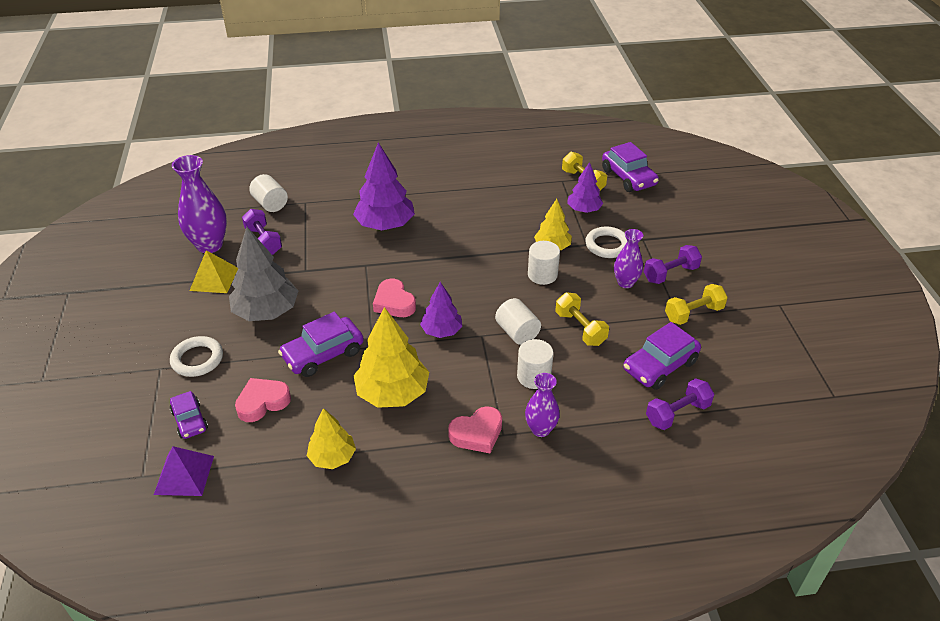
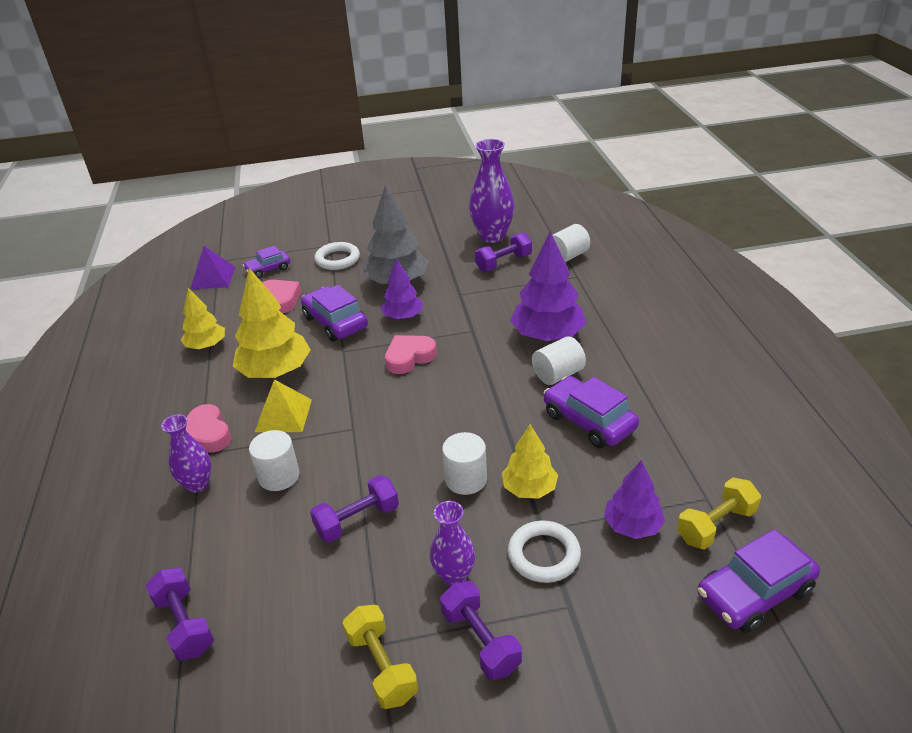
camera: 90 degrees right, 5 degrees down
(214, 279) = (443, 247): yellow pyramid -> yellow pyramid (283, 415)
(441, 331) = (362, 396): purple tree -> purple tree (403, 316)
(517, 332) = (354, 459): white cylinder -> white cylinder (558, 374)
(580, 328) = (357, 520): yellow dumbbell -> purple dumbbell
(660, 366) = (275, 610): purple car -> purple car (588, 421)

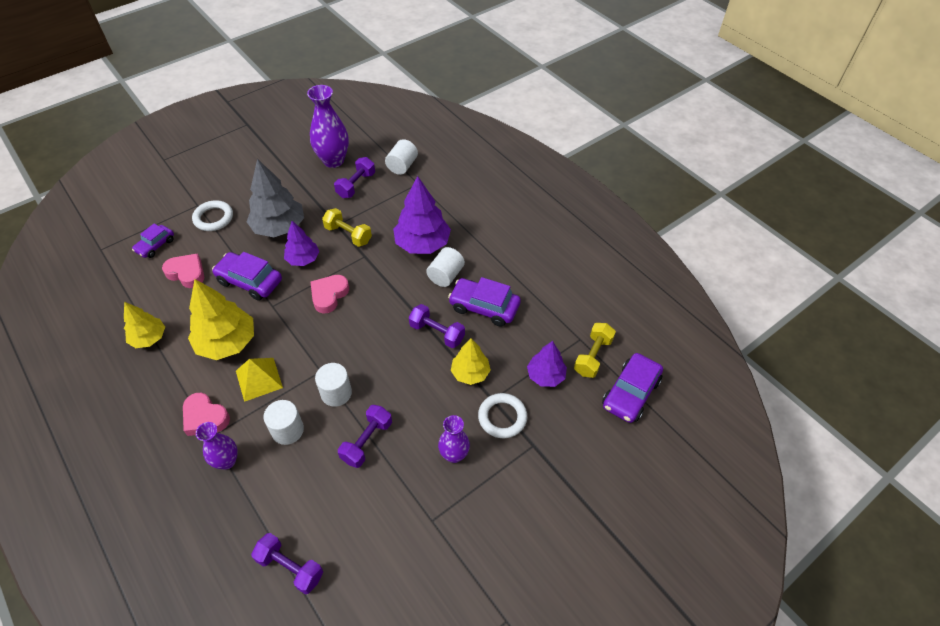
camera: 30 degrees left, 15 degrees up
(213, 278) = (107, 268): purple pyramid -> none
(382, 667) = (441, 535): yellow dumbbell -> yellow dumbbell (348, 235)
(466, 479) = (425, 382): white cylinder -> white cylinder (336, 393)
(480, 641) = (493, 491): purple dumbbell -> purple dumbbell (437, 333)

